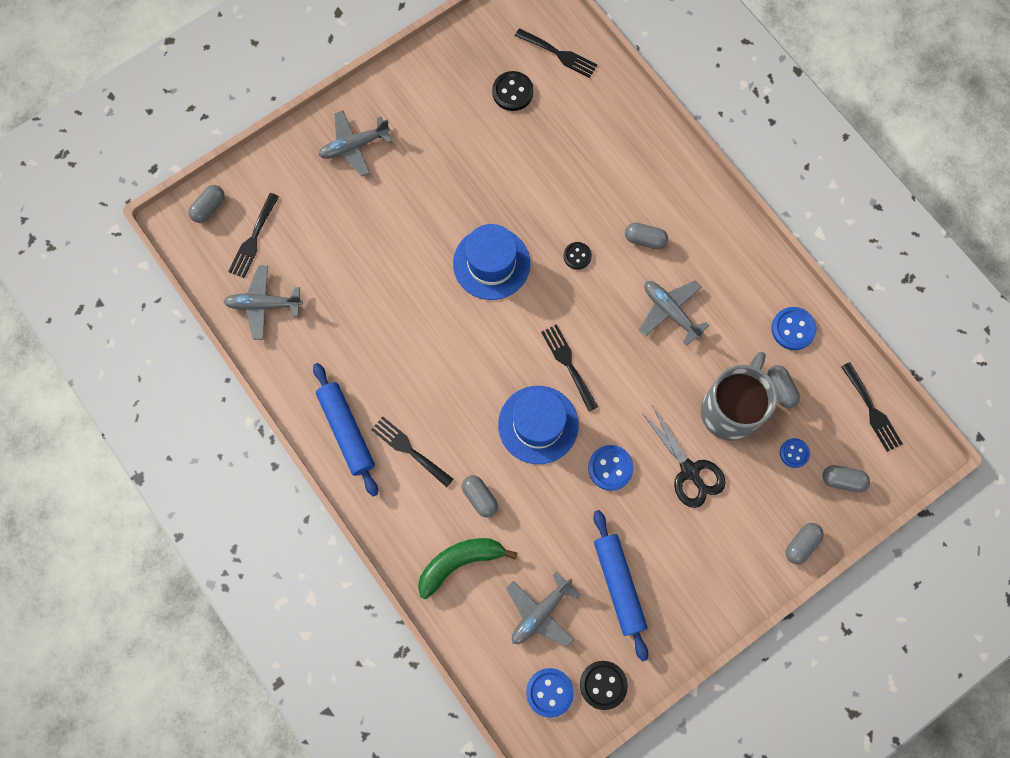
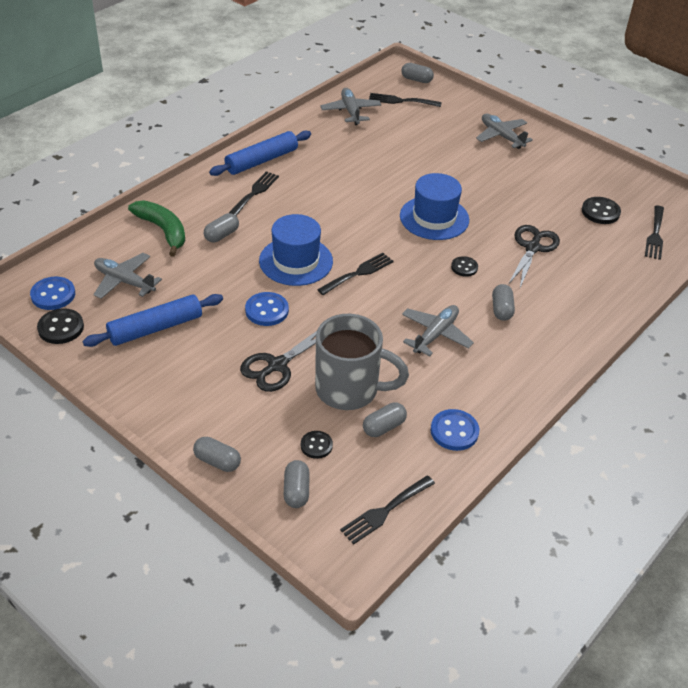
camera: 75 degrees right, 30 degrees down
(558, 179) = (532, 248): none -> black scissors
(794, 453) = (316, 445): blue button -> black button

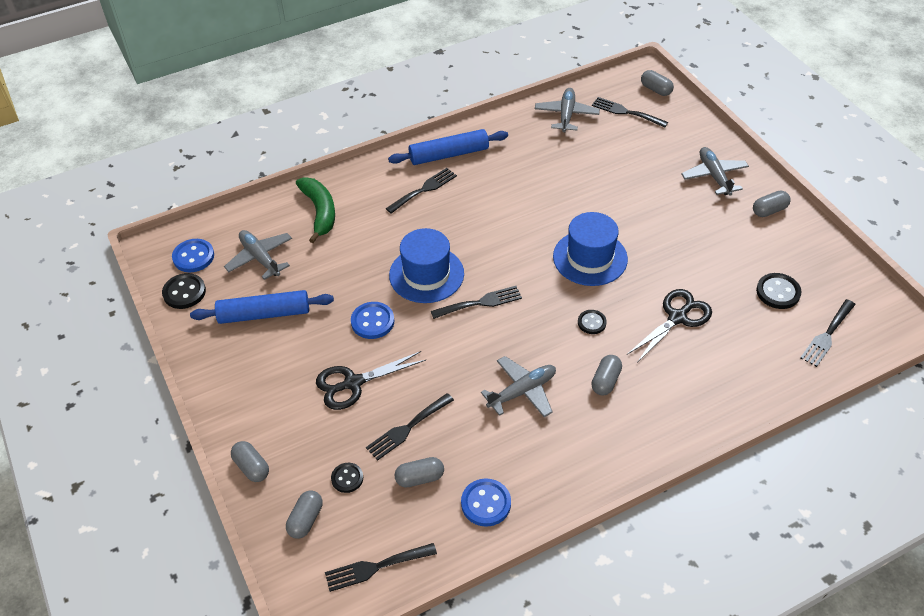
camera: 25 degrees right, 5 degrees up
(221, 235) = (370, 229): grey capsule -> grey capsule (769, 210)
(349, 390) = (407, 428): grey mug -> black fork

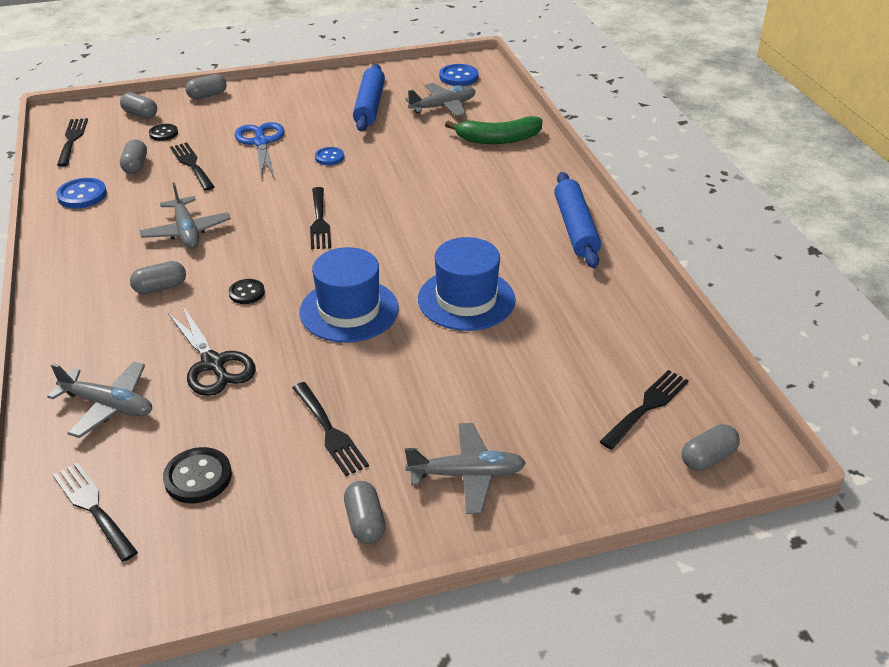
camera: 100 degrees right, 10 degrees down
(184, 292) = (415, 73): black button -> none
(353, 383) = (261, 142): black scissors -> blue scissors
(372, 321) = (329, 157): blue button -> blue button, size x0.65
(424, 189) = (515, 204): black fork -> black fork (330, 431)
(426, 274) = (378, 193): blue hat -> blue hat (466, 299)
(566, 115) = (646, 340): grey plane -> grey plane (108, 405)
(605, 381) = (160, 288): grey capsule -> grey capsule turned 60 degrees counterclockwise

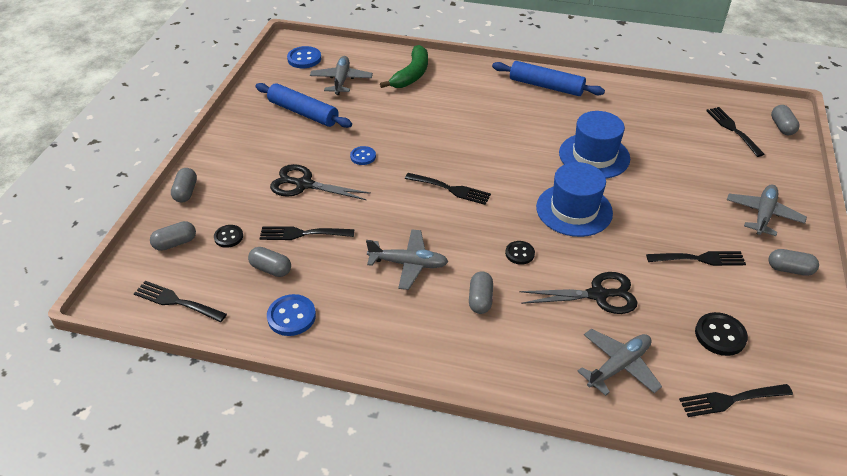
camera: 60 degrees left, 5 degrees up
(261, 142) = (304, 184): blue scissors -> black scissors

